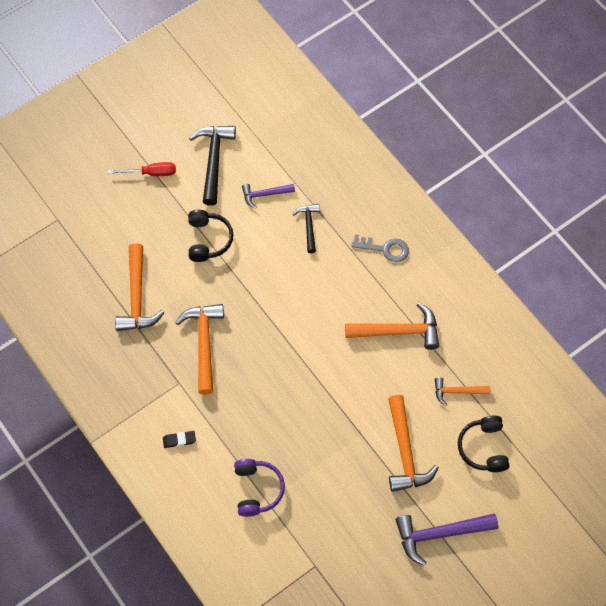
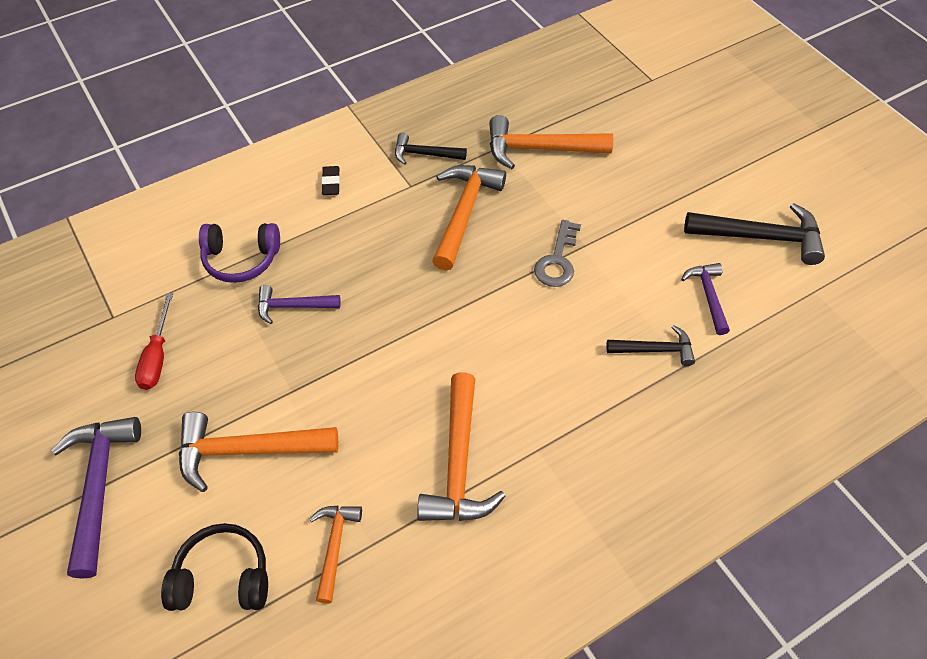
camera: 95 degrees right, 10 degrees down
(146, 376) = (425, 154): none -> black hammer
(151, 173) = (731, 168): red screwdriver -> red screwdriver (157, 356)
(204, 344) = (464, 213): orange hammer -> orange hammer turned 75 degrees counterclockwise
(208, 240) = (627, 225): black headphones -> none
(295, 445) = (293, 306): none -> purple hammer
(385, 249) = (615, 458): grey key -> grey key (557, 260)

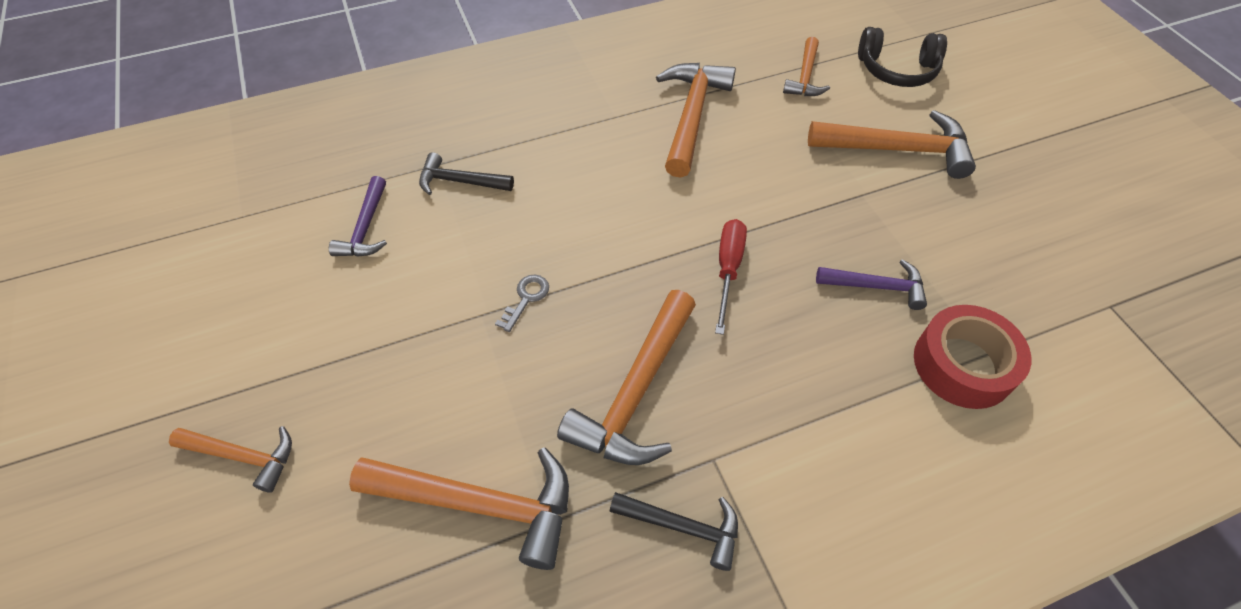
camera: 170 degrees left, 0 degrees up
(99, 487) = (1035, 140): purple hammer -> none
(157, 356) = (1029, 250): red screwdriver -> red screwdriver (728, 269)
(241, 259) = (963, 364): purple headphones -> red tape
(331, 183) = (847, 487): black eraser -> none
(557, 260) = (526, 299): grey key -> grey key, size x0.62
(685, 151) = (243, 456): none -> orange hammer
(760, 237) = (246, 291): black hammer -> none

